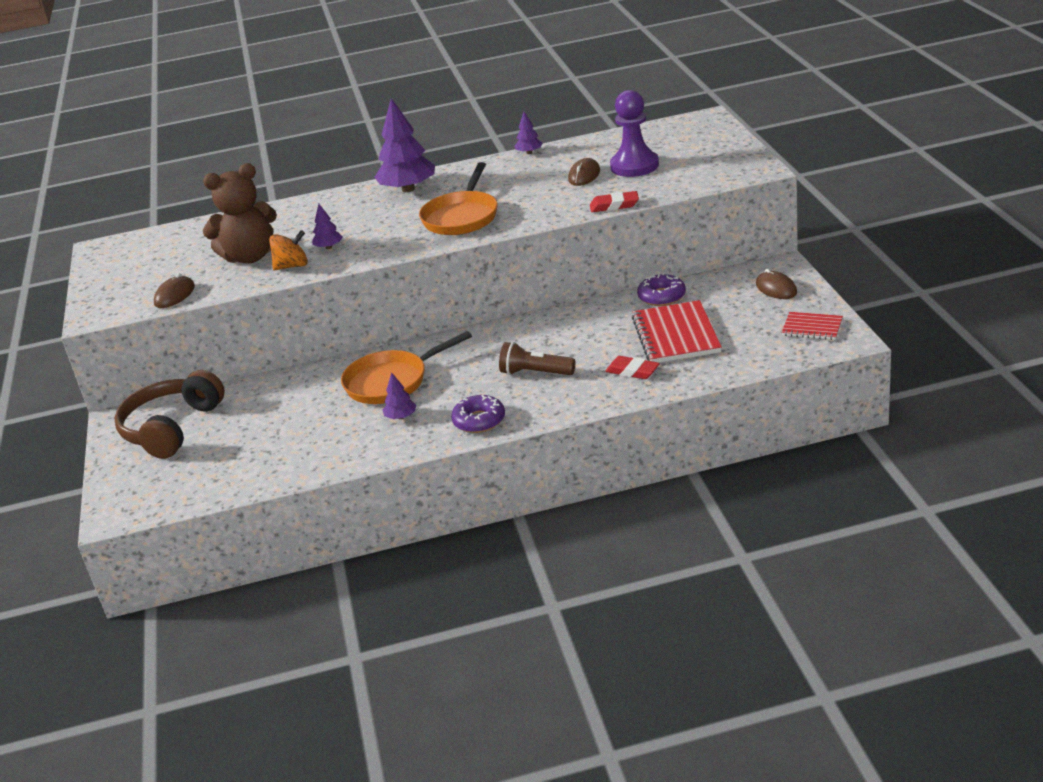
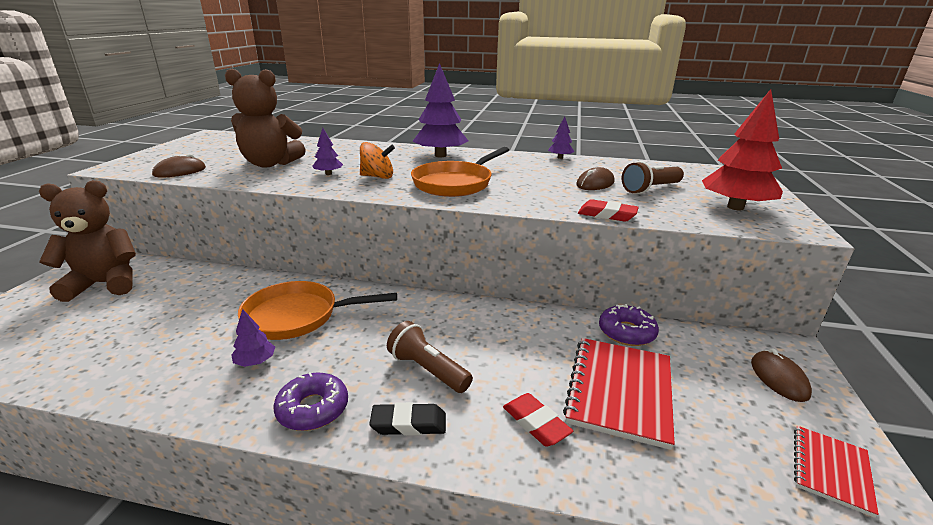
camera: 20 degrees right, 5 degrees down
(172, 428) = (105, 284): brown headphones -> brown teddy bear
(292, 266) = (283, 178): orange spinning top -> orange spinning top (378, 177)
(551, 402) = (408, 424): none -> black eraser
(634, 166) = (650, 189): purple pawn -> brown flashlight
(708, 164) = (735, 207): none -> red tree
(812, 327) = (831, 470): red notebook -> red notebook turned 75 degrees clockwise

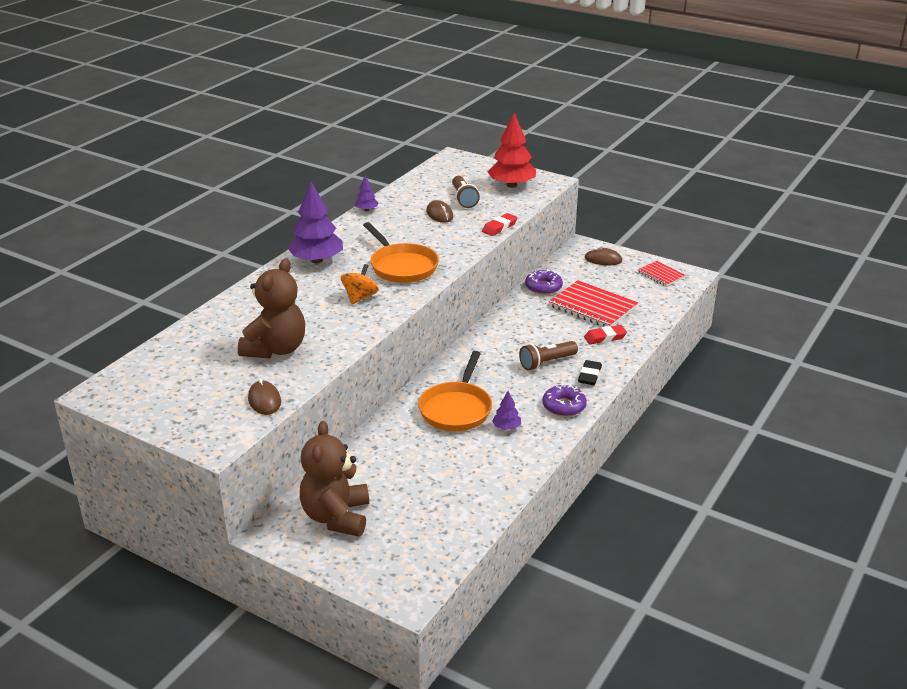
camera: 70 degrees left, 5 degrees up
(328, 174) = (334, 320): purple tree -> none

